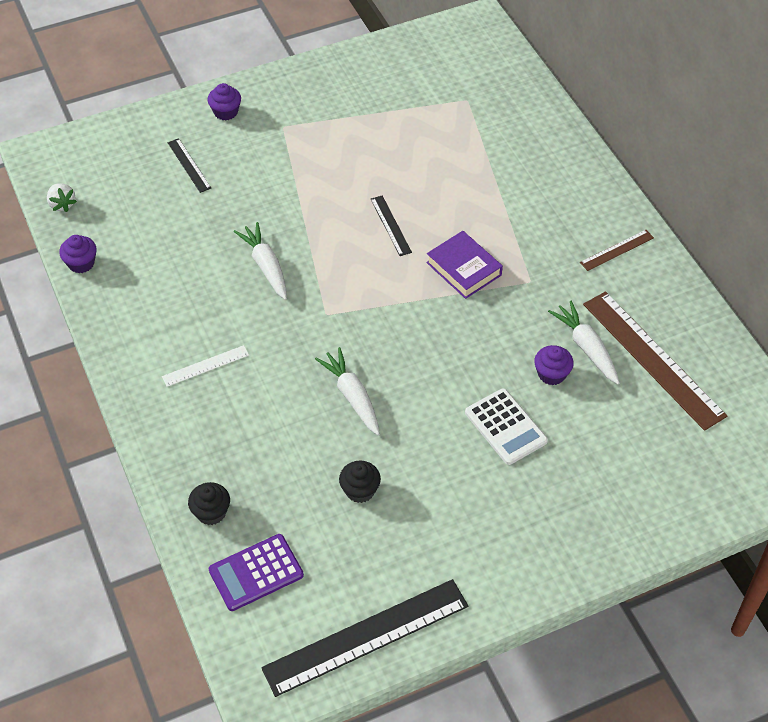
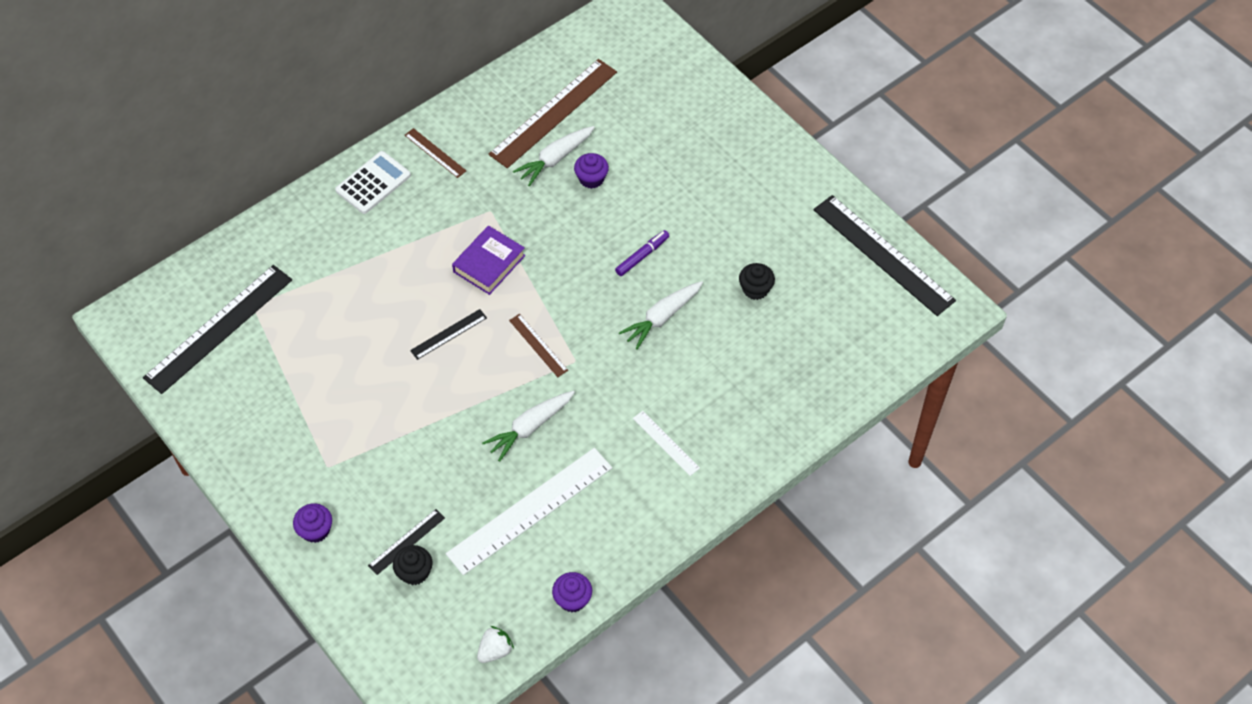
camera: 105 degrees left, 5 degrees up
(180, 250) = (530, 510): none -> white ruler
(211, 512) = (816, 391): black cupcake -> black cupcake (414, 572)
(256, 572) = (859, 342): purple calculator -> none
(354, 289) = (538, 345): none -> brown ruler
(435, 397) = (642, 256): none -> purple marker
(449, 76) = (219, 328): none -> black ruler
(505, 427) = (657, 201): white calculator -> white calculator (373, 183)

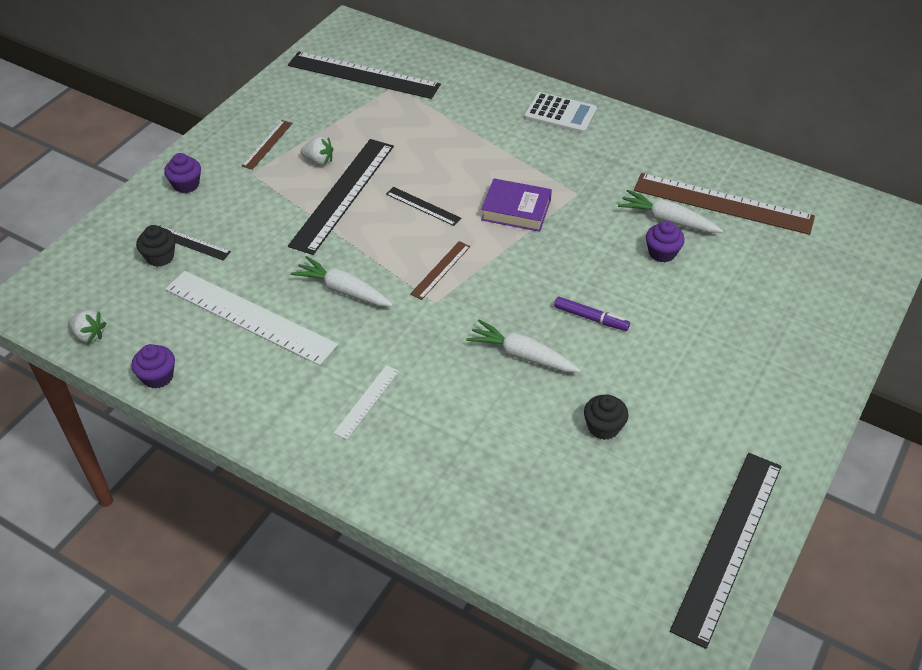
camera: 70 degrees right, 10 degrees down
(339, 403) = (319, 161): none -> white strawberry
(400, 395) = (343, 194): none -> black ruler
(435, 153) = (619, 140): brown ruler -> brown ruler (267, 144)

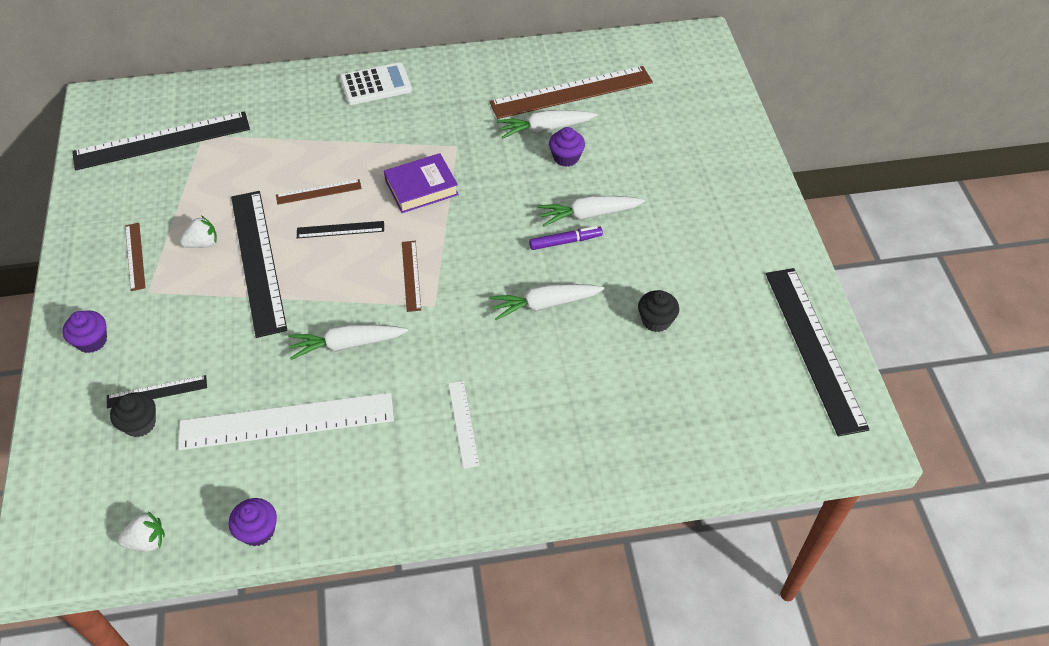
camera: 40 degrees left, 5 degrees up
(435, 170) = (318, 192): none -> brown ruler
(634, 309) = (589, 215): none -> white carrot

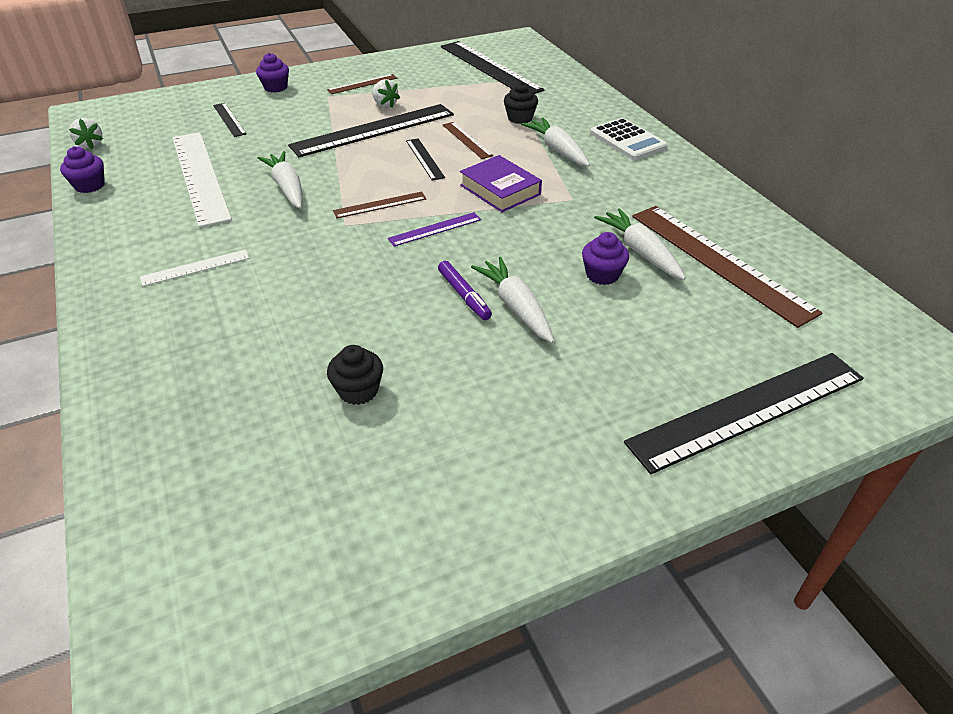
camera: 75 degrees right, 10 degrees down
(140, 424) = (198, 120): black cupcake -> black cupcake (520, 118)
(466, 243) = (435, 229): none -> purple ruler
(544, 304) = (363, 295): white carrot -> white carrot (557, 150)
(814, 348) = (339, 583): black ruler -> black ruler (748, 409)

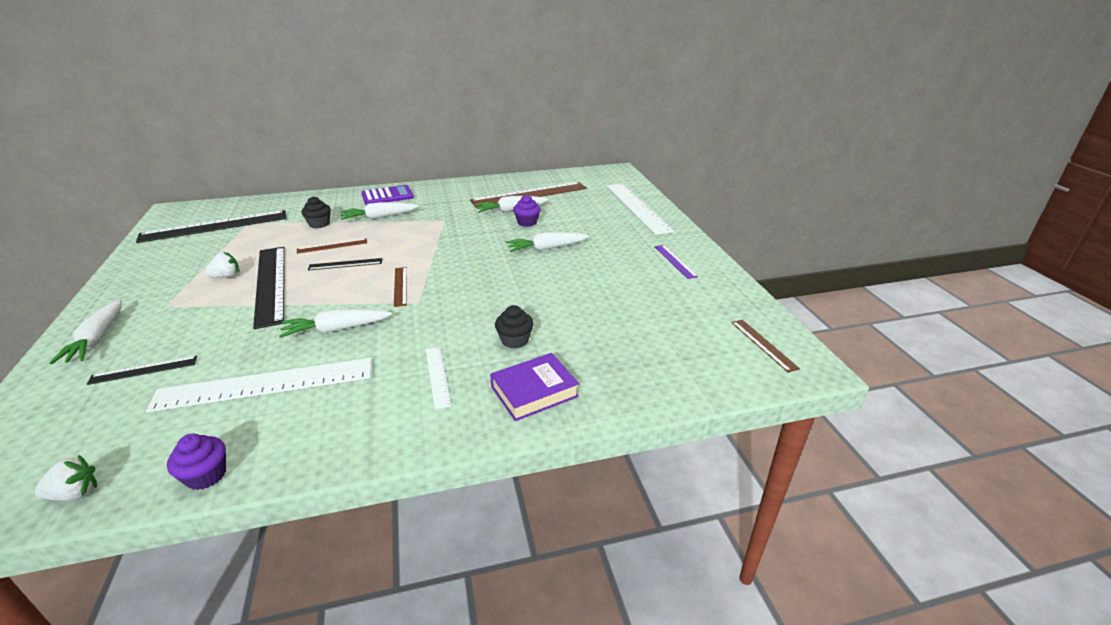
camera: 80 degrees left, 10 degrees down
(275, 87) = (97, 339): purple cupcake -> white carrot
(358, 390) = (607, 302): black cupcake -> black cupcake (515, 340)
(362, 84) = (164, 286): brown ruler -> brown ruler (763, 344)
(435, 229) = (448, 267): purple ruler -> purple ruler (675, 261)
(464, 295) = (528, 263): purple marker -> none
(500, 190) = (415, 241): purple book -> purple book (534, 391)
(627, 140) = (387, 196): white calculator -> purple calculator
(748, 409) = (637, 207): black ruler -> white ruler

